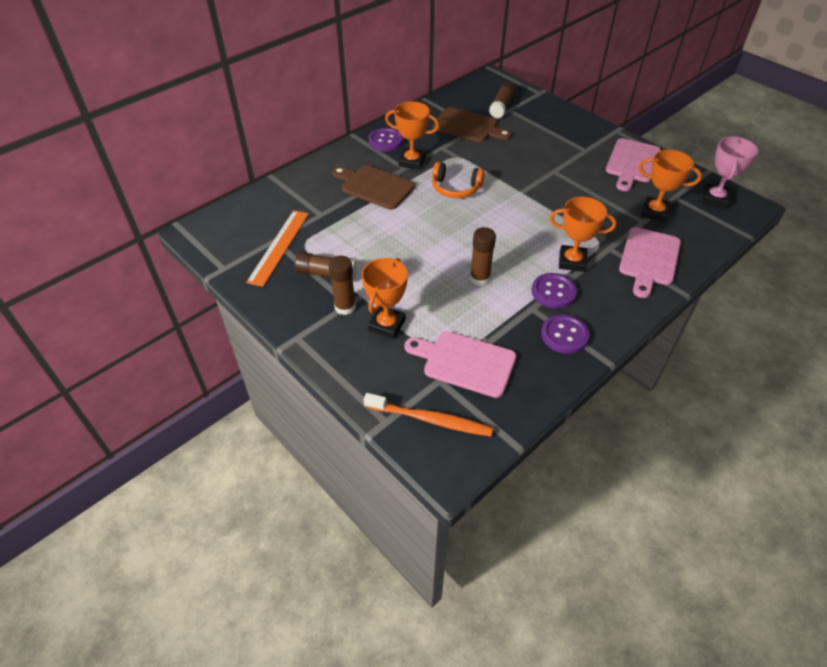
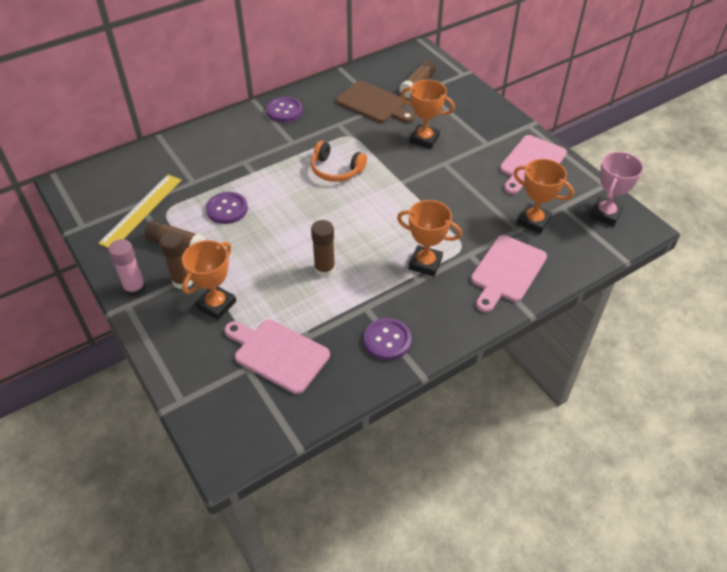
camera: 10 degrees right, 0 degrees up
(279, 247) = (141, 211): orange ruler -> yellow ruler
(299, 320) = (135, 288): none -> pink glue stick
(374, 186) = (255, 159): brown cutting board -> none
(412, 161) = (302, 136): orange trophy -> orange trophy (424, 139)
(431, 420) = (224, 406): orange toothbrush -> none
(553, 292) = (393, 293): purple button -> purple button (227, 209)

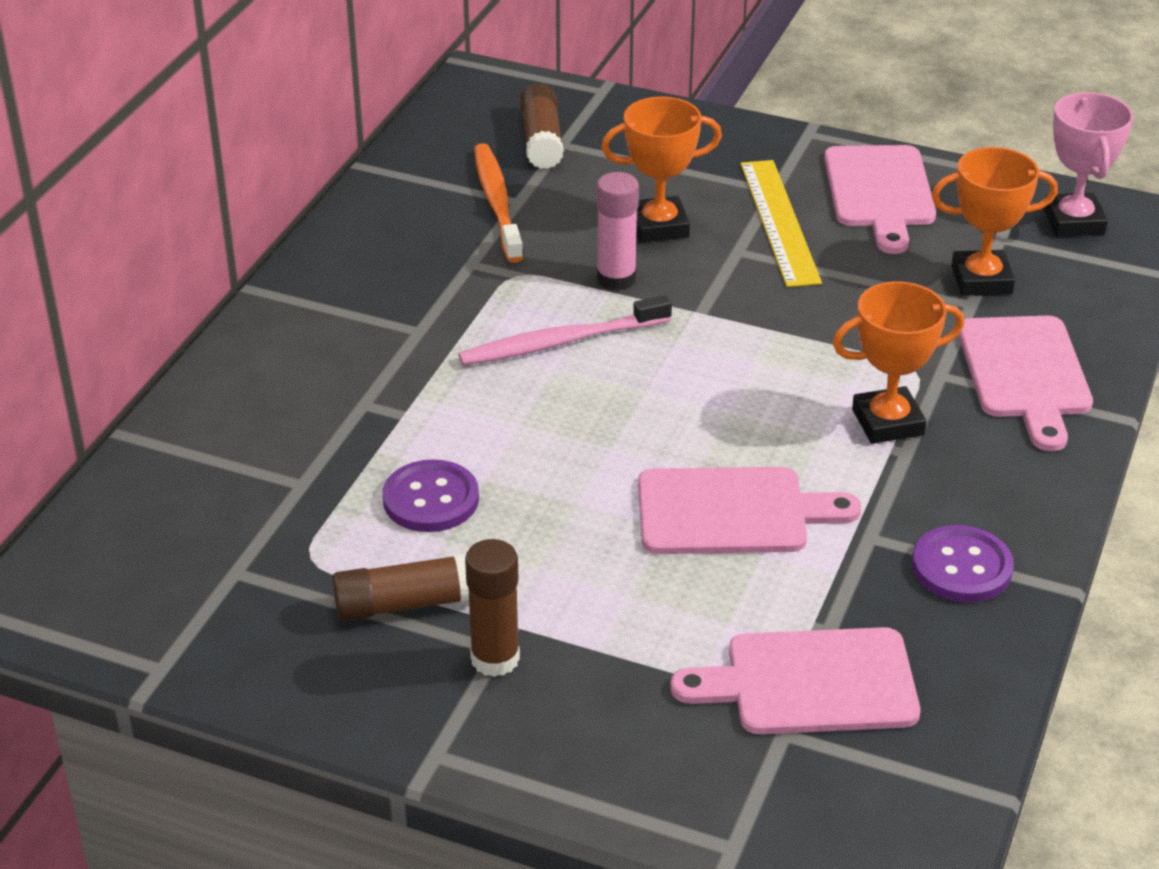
camera: 35 degrees left, 10 degrees down
(135, 288) = (415, 718): pink glue stick -> pink glue stick (616, 279)
(141, 211) = (257, 582): yellow ruler -> yellow ruler (779, 222)
(216, 305) = (607, 664): orange trophy -> none
(284, 111) = (336, 282): purple button -> none
(324, 269) = (732, 512): brown glue stick -> pink cutting board
(336, 170) = (559, 342): orange headphones -> pink toothbrush
(373, 103) = (497, 202): brown cutting board -> orange toothbrush

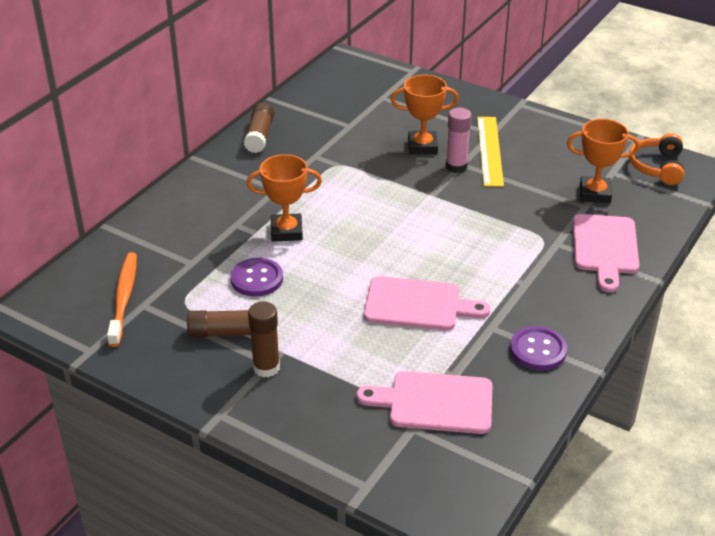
camera: 10 degrees right, 0 degrees up
(497, 202) = (338, 125): orange toothbrush -> orange toothbrush (124, 297)
(542, 141) = (371, 95): brown glue stick -> brown glue stick (259, 136)
(559, 342) = (350, 203): pink toothbrush -> none
(616, 279) = (391, 172): pink glue stick -> pink glue stick (456, 166)
(880, 192) = (551, 140): pink cutting board -> none
(888, 422) = (519, 266): orange trophy -> orange trophy (286, 231)
(1074, 222) = (657, 167): pink trophy -> orange headphones

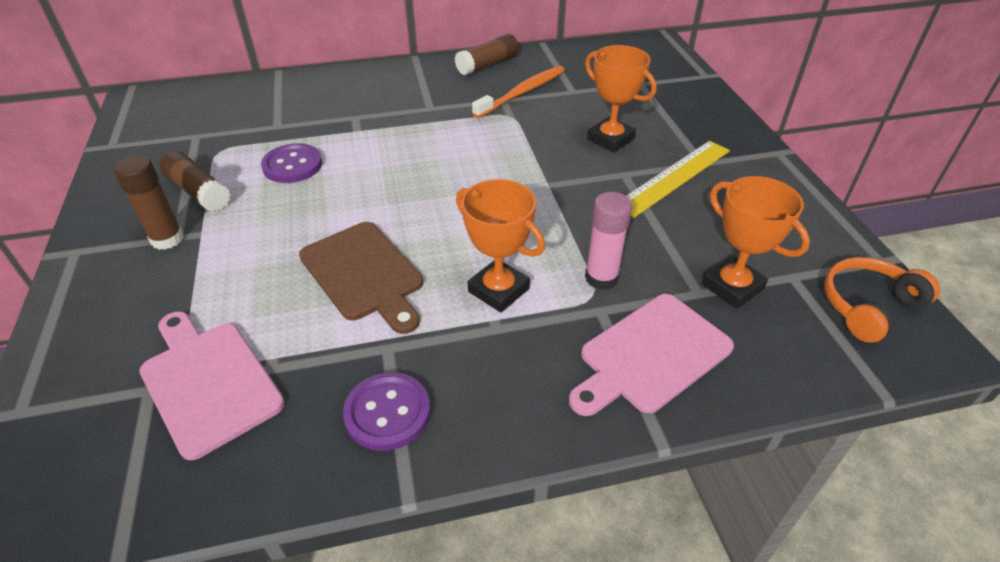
camera: 45 degrees right, 5 degrees up
(124, 297) = (196, 123): orange toothbrush -> orange toothbrush (522, 92)
(286, 231) = (378, 143): orange trophy -> orange trophy (498, 290)
(418, 305) = (364, 274): pink cutting board -> brown cutting board
(456, 166) = (615, 173): pink glue stick -> pink glue stick (601, 278)

